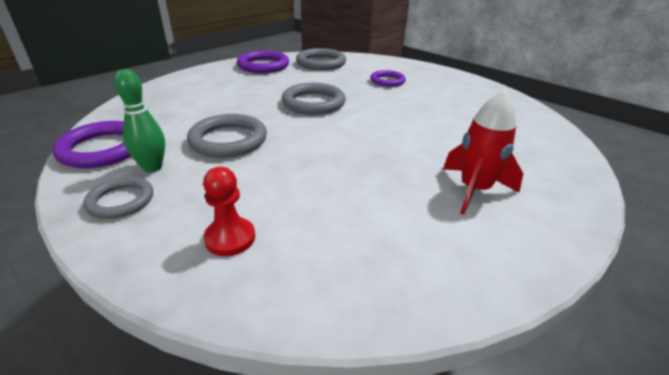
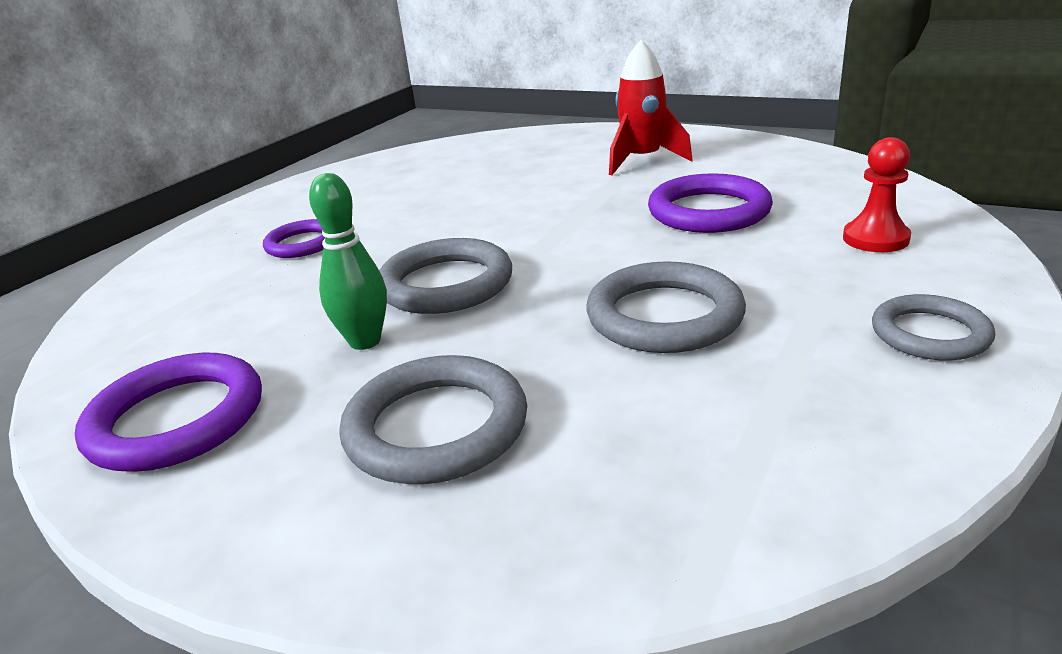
camera: 100 degrees left, 5 degrees down
(103, 149) = (842, 445): purple ring -> purple ring (708, 211)
(152, 167) = (825, 349): green bowling pin -> green bowling pin (365, 341)
(321, 63) = (164, 335): grey ring -> grey ring (436, 427)

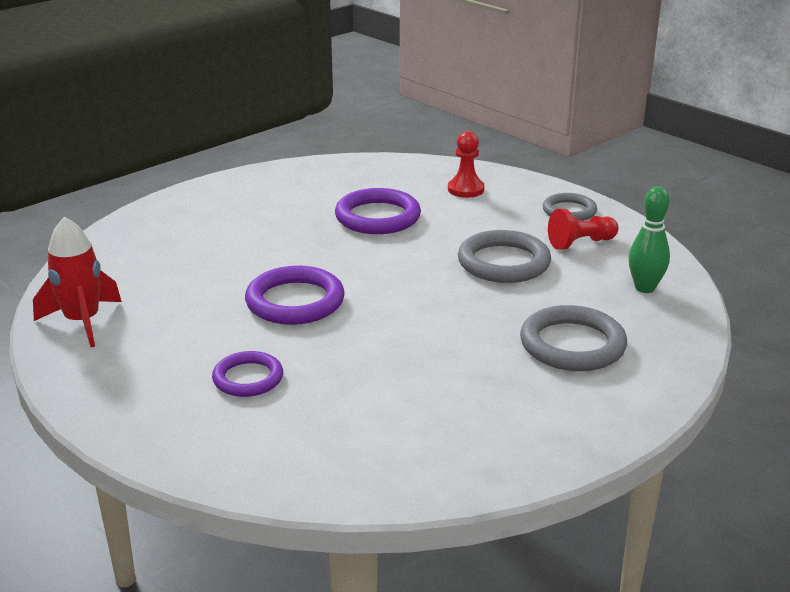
camera: 75 degrees left, 0 degrees up
(177, 419) = (510, 436): purple ring -> purple ring (295, 301)
(365, 341) = (458, 359): green bowling pin -> green bowling pin (645, 288)
(446, 284) = (398, 321): grey ring -> none
(642, 160) = (252, 213): red rocket -> red rocket (82, 322)
(811, 369) = (580, 243): none -> red pawn

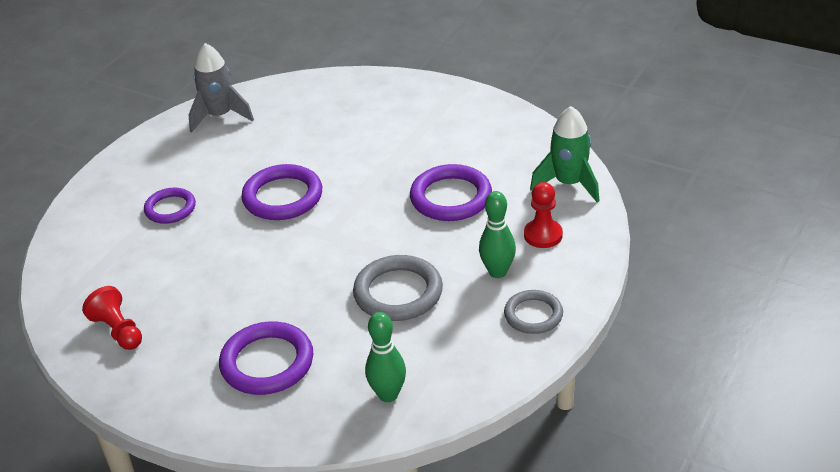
camera: 75 degrees right, 10 degrees up
(82, 322) = (220, 116): red rocket -> grey rocket
(403, 168) = (569, 184): none -> green rocket
(503, 215) = (497, 272): none -> green bowling pin
(572, 344) = (267, 363): grey ring -> purple ring
(580, 243) = (463, 335): red pawn -> red pawn (118, 331)

